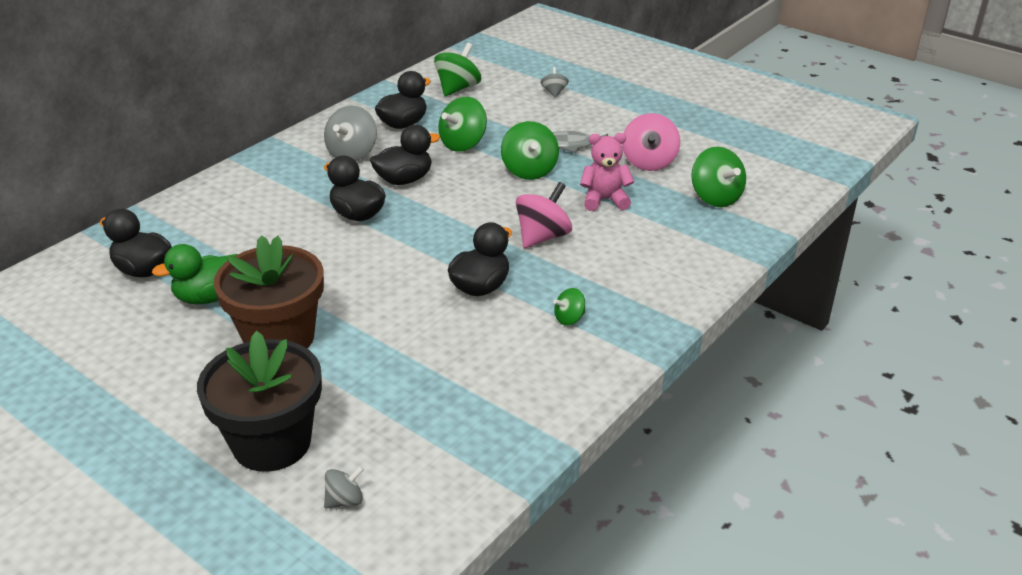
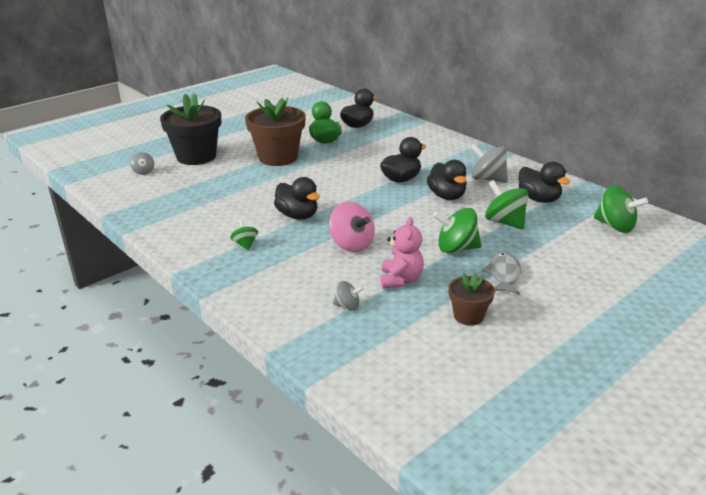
camera: 100 degrees right, 5 degrees down
(554, 92) = (621, 278): grey spinning top -> grey spinning top (347, 306)
(649, 162) = (468, 316): pink spinning top -> brown flower pot
(715, 197) = (392, 347): green spinning top -> none

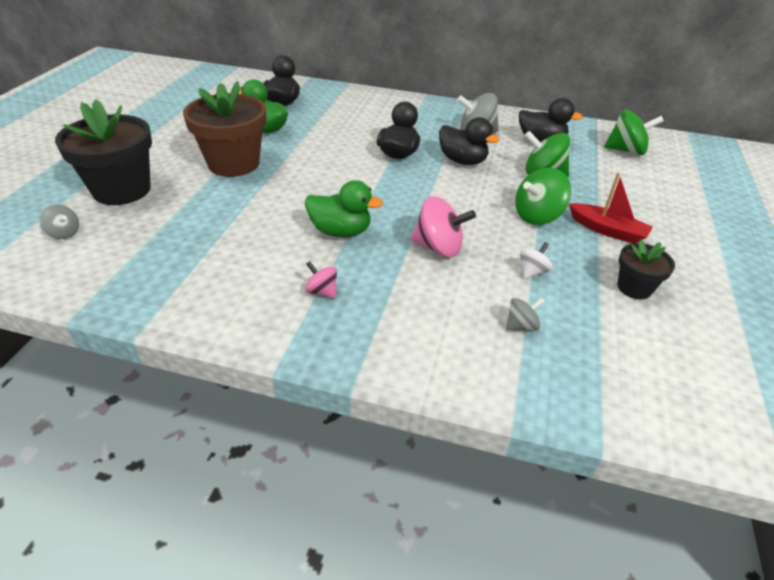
camera: 35 degrees left, 10 degrees up
(245, 244) = (322, 291): green spinning top -> pink spinning top
(297, 216) = (340, 231): black duck -> green duck
(400, 280) = (532, 272): pink teddy bear -> white spinning top
(468, 316) = (634, 288): brown flower pot -> black flower pot
(503, 275) = (607, 230): grey fish -> red boat

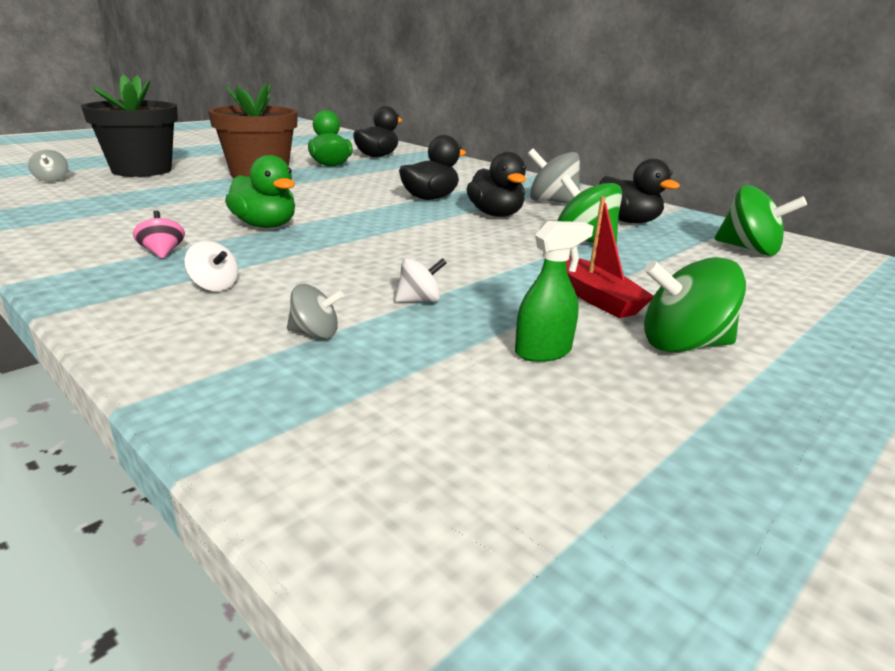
camera: 30 degrees right, 15 degrees down
(408, 310) = (214, 286): none -> white spinning top
(438, 247) = (343, 257): pink spinning top -> none
(537, 216) = (513, 266): green spinning top -> green spinning top (683, 345)
(634, 288) = (543, 352): black flower pot -> green spray bottle

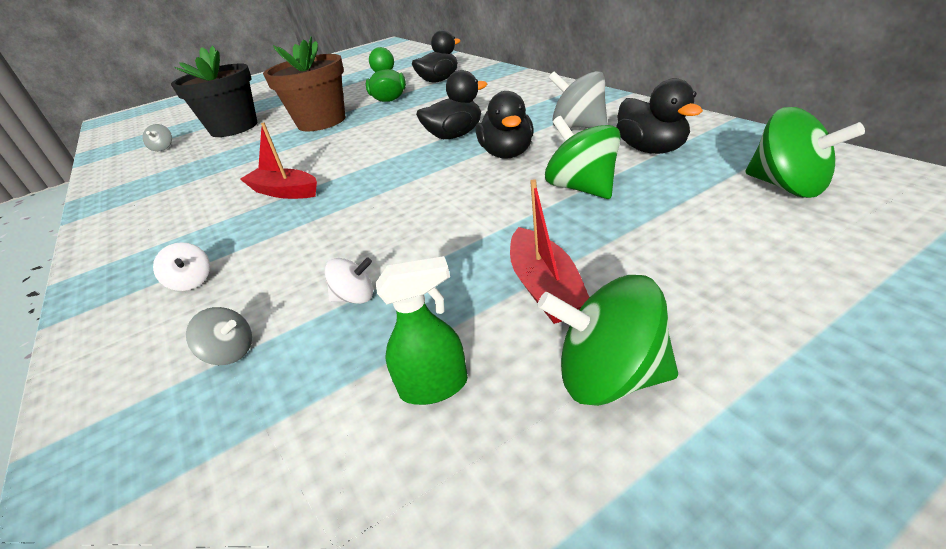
camera: 20 degrees right, 10 degrees up
(162, 253) = (181, 236): pink spinning top -> none
(265, 226) = (284, 192): green duck -> red boat

